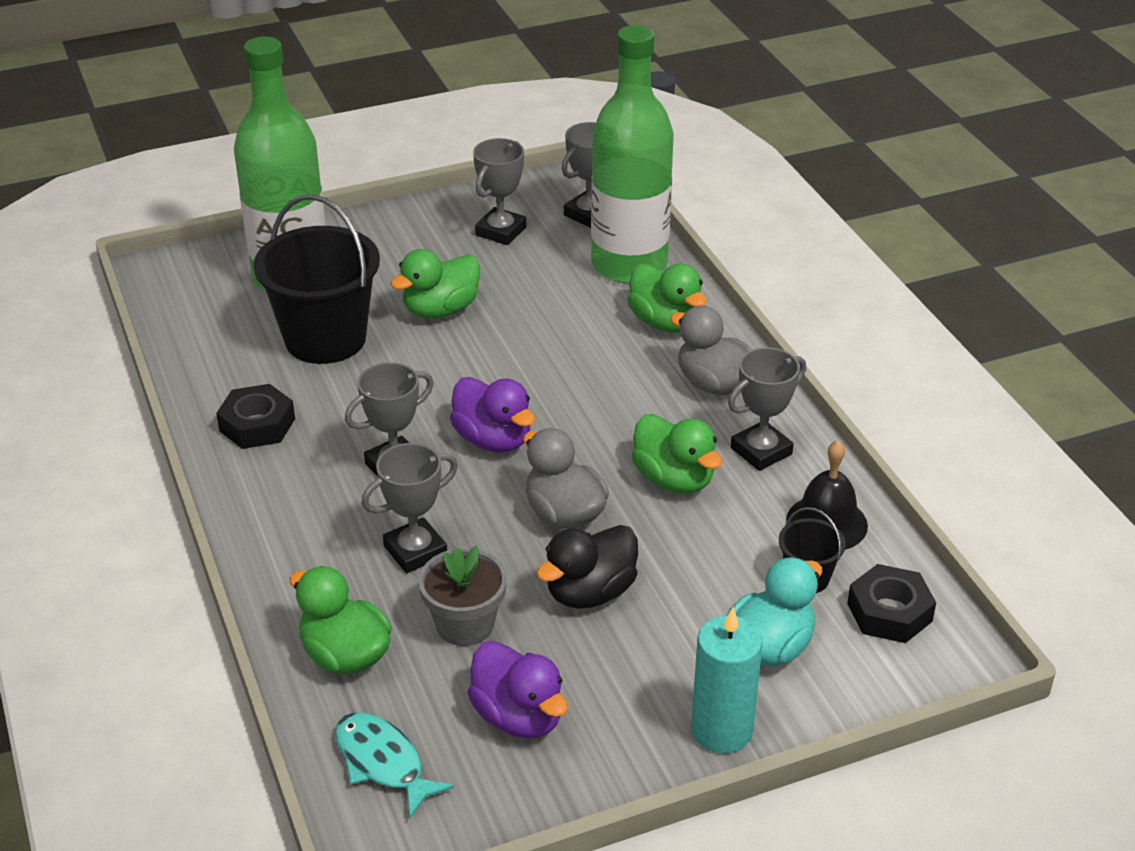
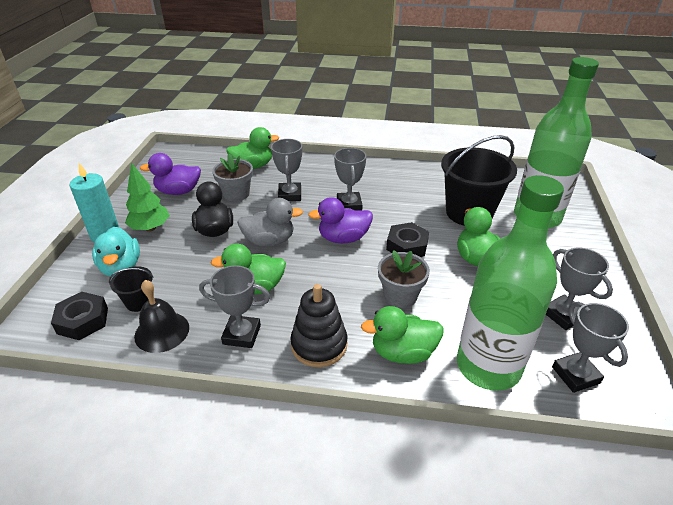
camera: 120 degrees right, 0 degrees up
(257, 425) = (410, 179): black nut -> black nut (407, 246)
(383, 763) = (197, 161): turquoise fish -> none
(573, 350) = (400, 296): none -> grey flower pot
(654, 680) = (150, 228): none -> green tree
(714, 384) = (319, 345): grey duck -> black stacking toy
(761, 451) = (242, 334): grey trophy -> grey trophy turned 75 degrees counterclockwise

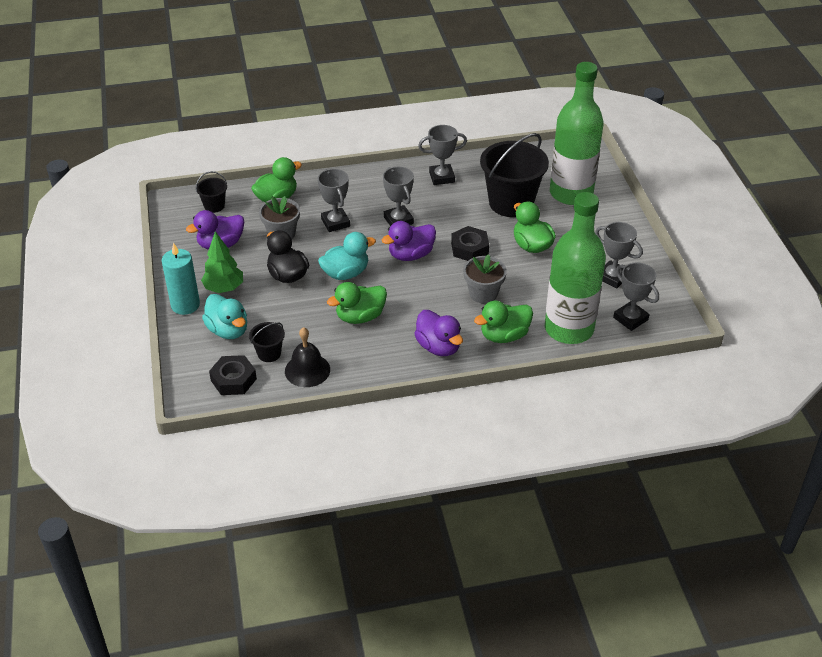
camera: 20 degrees left, 5 degrees up
(198, 161) = (214, 206): none -> black bucket
(242, 334) = (373, 355): grey trophy -> grey trophy (441, 177)
(269, 241) = (346, 273): grey duck -> turquoise duck
(319, 345) = (438, 347): black stacking toy -> purple duck

